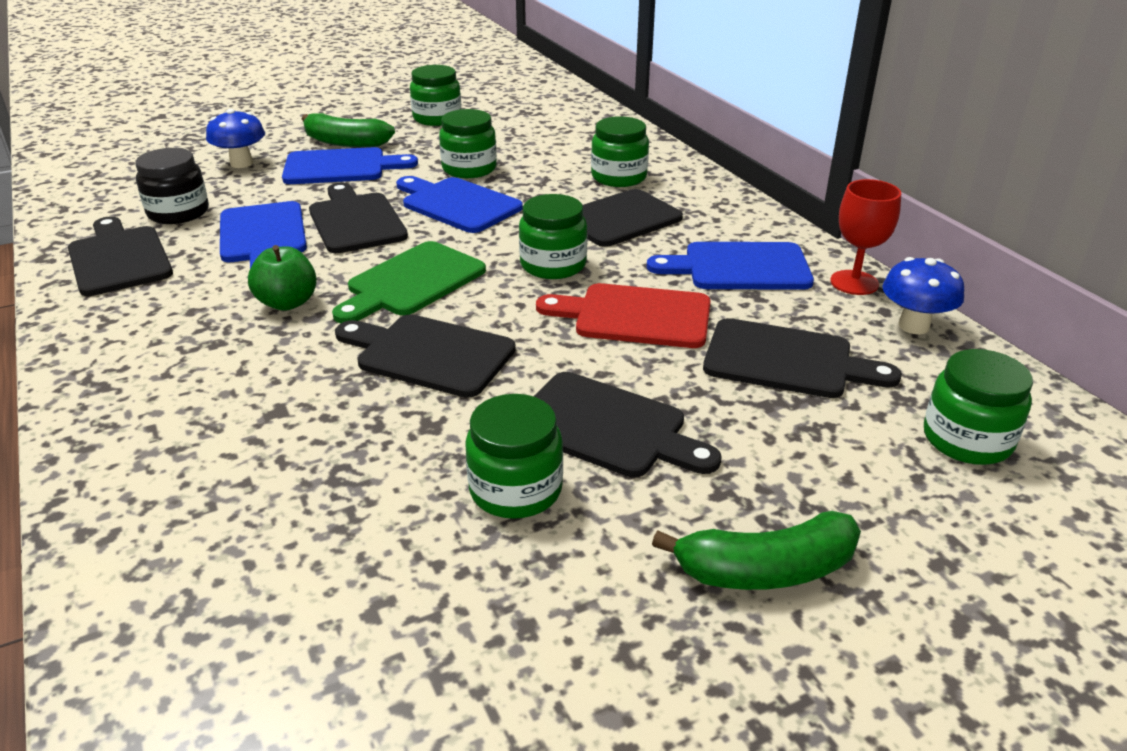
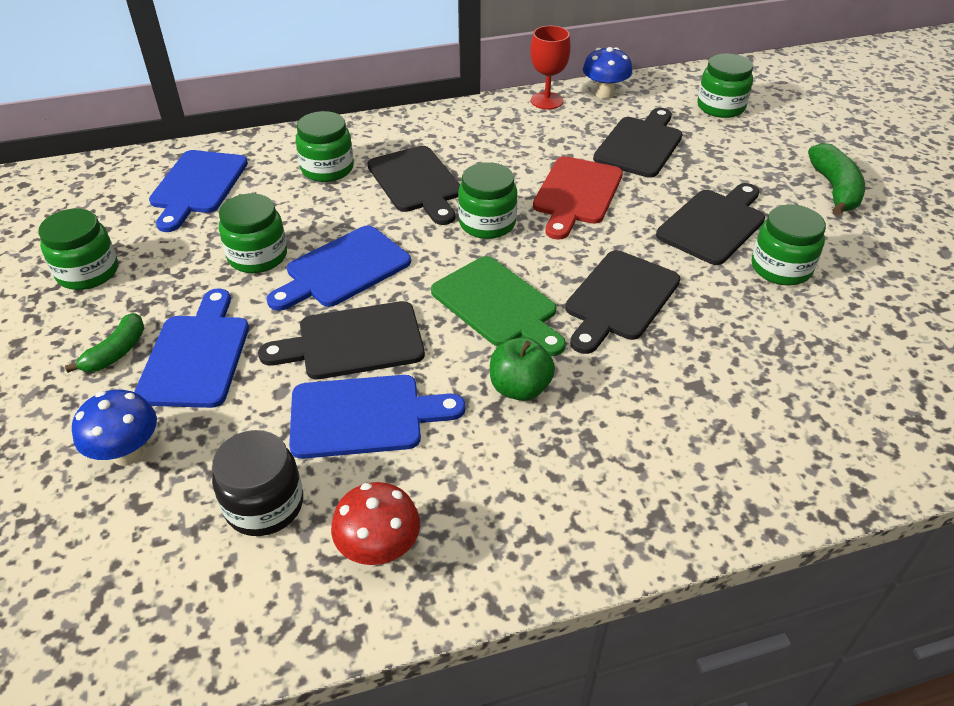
camera: 80 degrees left, 10 degrees up
(119, 258) = (379, 550): black cutting board -> red mushroom
(345, 142) = (116, 352): green banana -> green banana, size x0.66
(739, 267) = (514, 139): blue cutting board -> blue cutting board (197, 186)

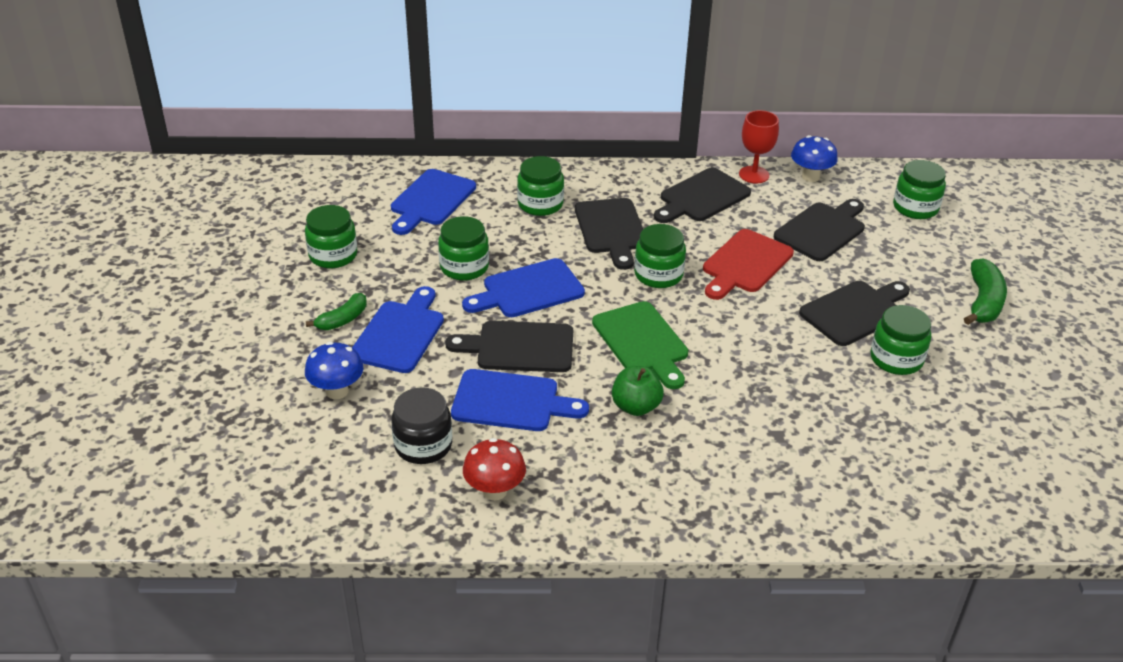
camera: 15 degrees right, 5 degrees down
(619, 299) = (744, 357): black cutting board -> black cutting board (701, 197)

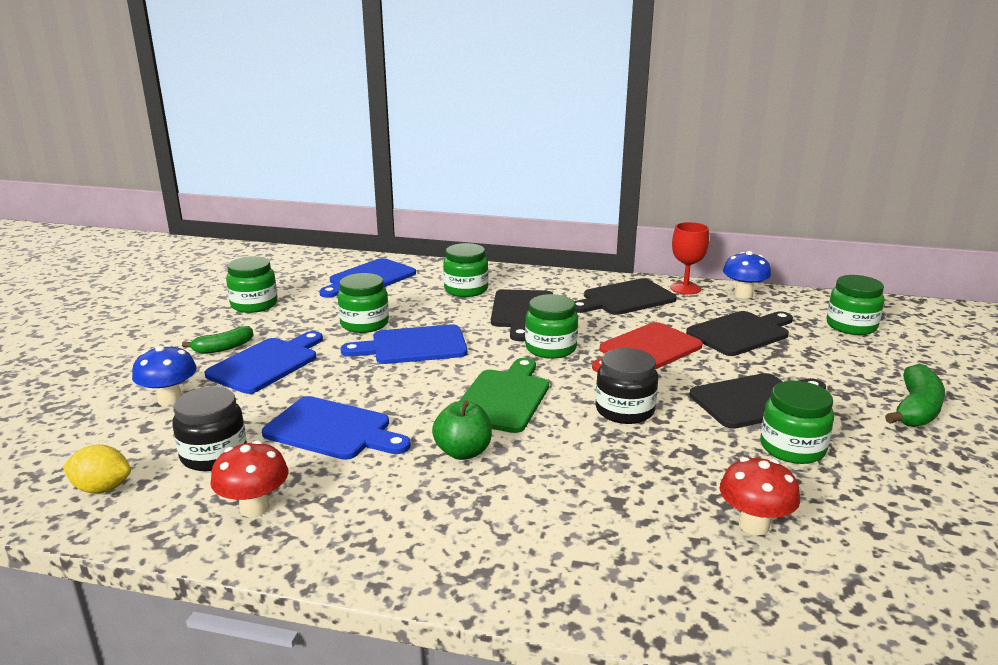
camera: 15 degrees right, 15 degrees down
(350, 496) = (102, 488): none -> yellow lemon
(519, 347) = (373, 387): black cutting board -> none
(642, 342) = (503, 398): green cutting board -> green cutting board turned 150 degrees counterclockwise
(751, 340) = (624, 410): none -> black jar
(885, 438) = (754, 525): none -> red mushroom

